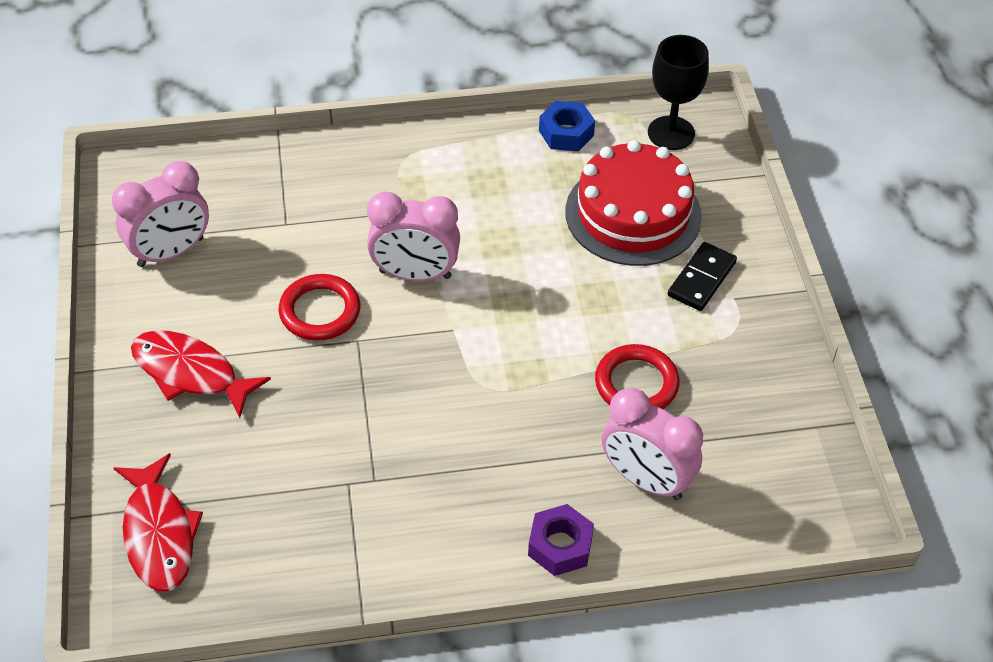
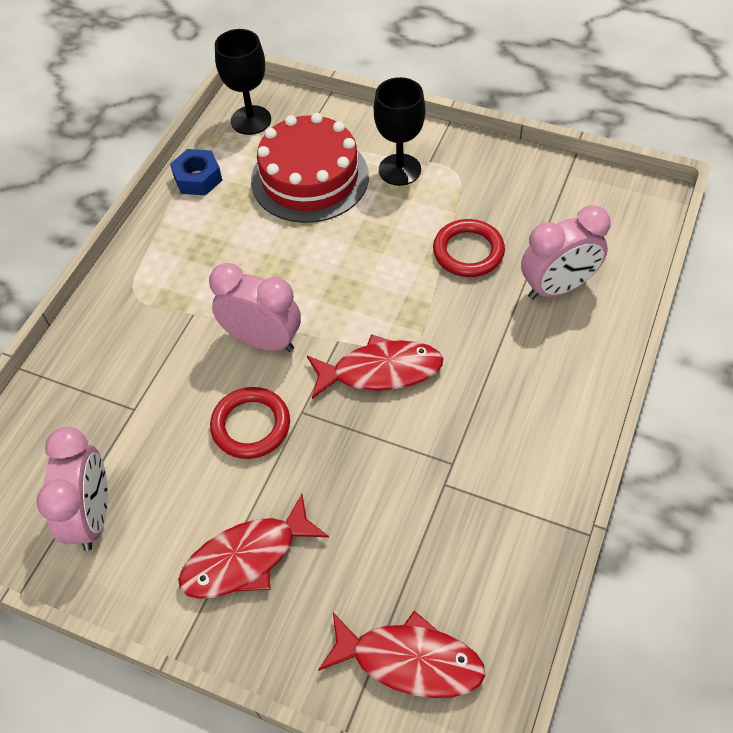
camera: 55 degrees left, 5 degrees up
(415, 274) = (263, 340): pink clock -> pink clock turned 105 degrees counterclockwise
(440, 378) = (380, 371): none -> red fish
(560, 546) = (586, 367): purple nut -> none
(701, 279) = (399, 170): black domino -> black goblet

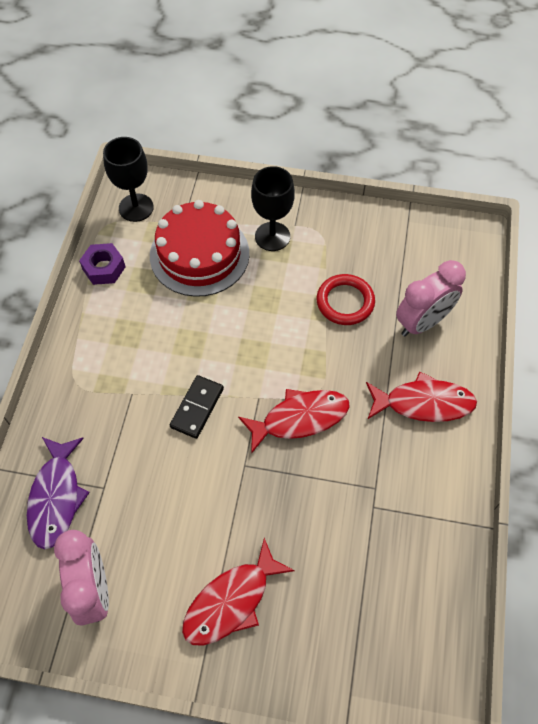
camera: 15 degrees left, 5 degrees up
(79, 410) = (56, 497): none -> purple fish
(198, 178) = (104, 268): blue nut -> purple nut
(251, 425) = (206, 485): red ring -> none
(263, 340) = (197, 408): pink clock -> black domino
(409, 660) = (381, 660): red fish -> red fish (423, 403)

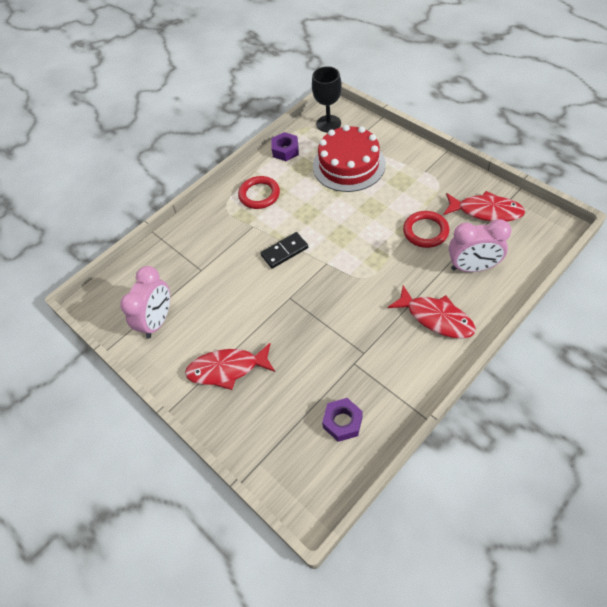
camera: 40 degrees right, 5 degrees down
(56, 497) = (173, 262): purple fish -> none
(111, 345) = (259, 195): none -> red ring
(272, 236) = (404, 172): black goblet -> none
(300, 418) = (344, 287): red fish -> red fish (486, 211)
(408, 585) = (342, 422): none -> purple nut

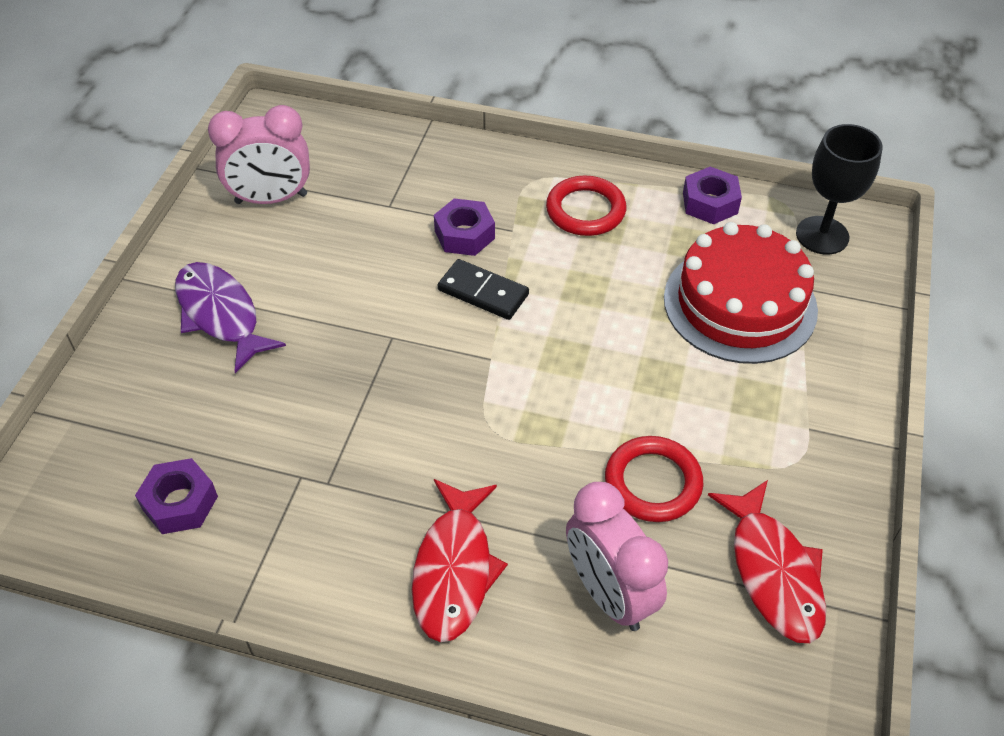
camera: 55 degrees right, 5 degrees down
(227, 369) = (220, 314): red fish -> purple fish
(242, 246) = (464, 234): none -> purple nut

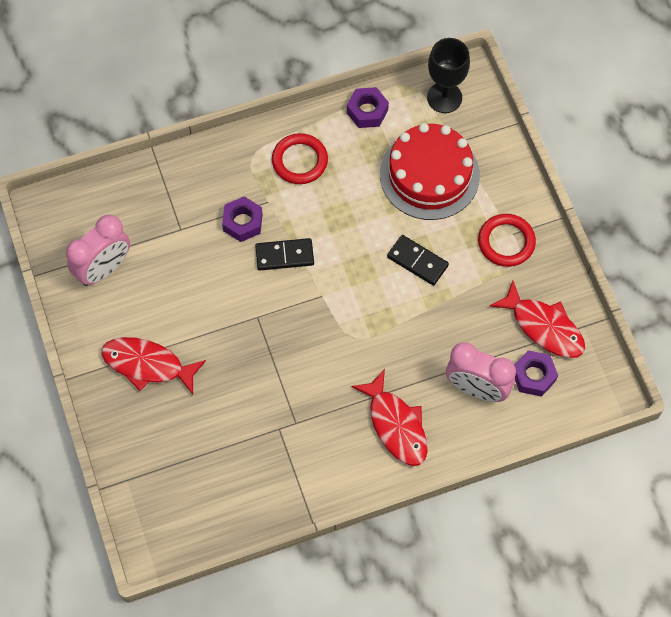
camera: 35 degrees left, 15 degrees up
(180, 503) = (230, 483): purple nut -> purple nut (533, 376)
(220, 314) = (147, 365): purple fish -> red fish
(648, 388) = (417, 261): none -> black domino
(653, 482) = (457, 315): red ring -> red ring (506, 242)

